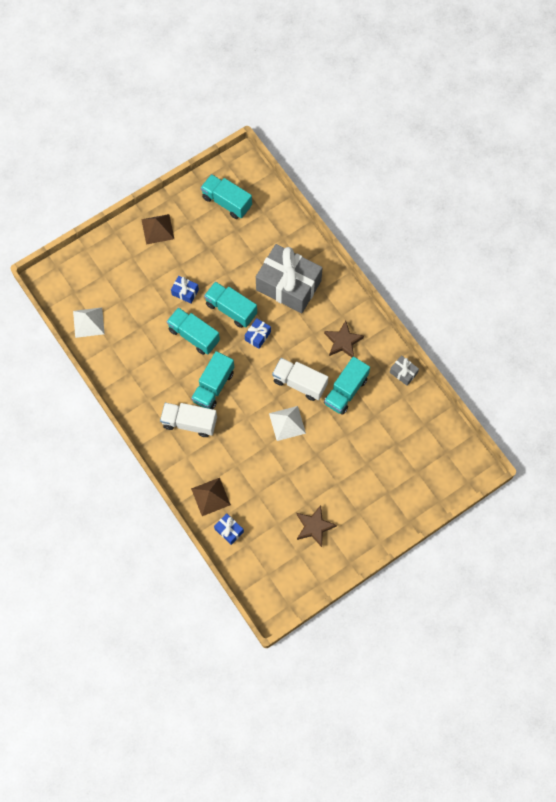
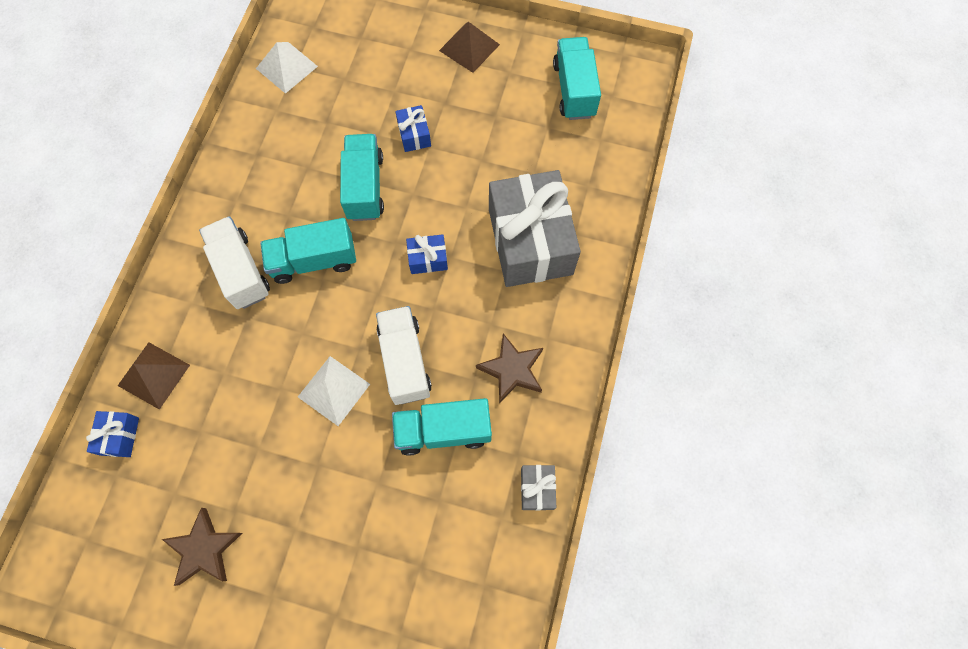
camera: 50 degrees right, 0 degrees up
(231, 309) = (437, 201): turquoise truck -> none

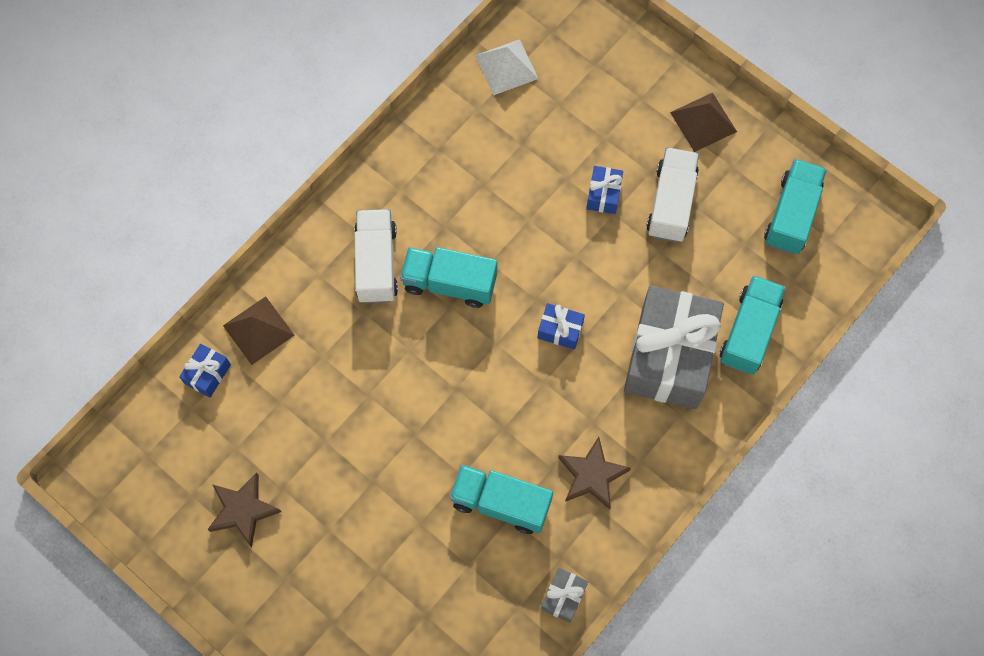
camera: 25 degrees right, 0 degrees up
(334, 390) = (416, 419): white pyramid -> none
(365, 187) = (530, 229): turquoise truck -> turquoise truck (749, 332)
(405, 361) = (494, 421): white truck -> white truck (671, 203)

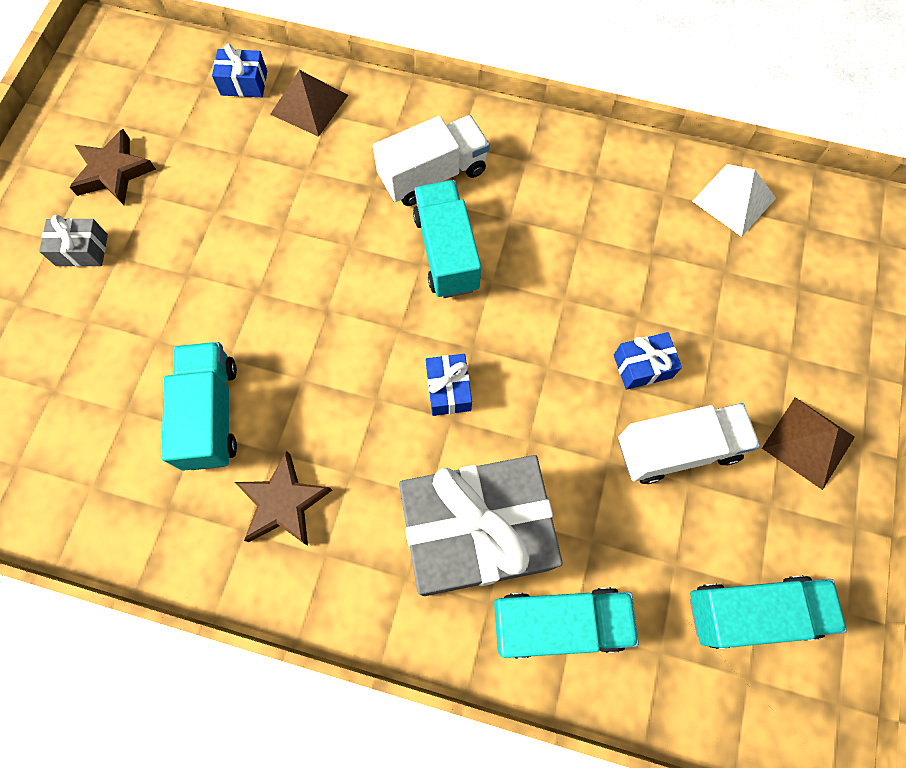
camera: 65 degrees right, 0 degrees up
(563, 597) = (121, 533): grey gift -> grey gift (82, 250)

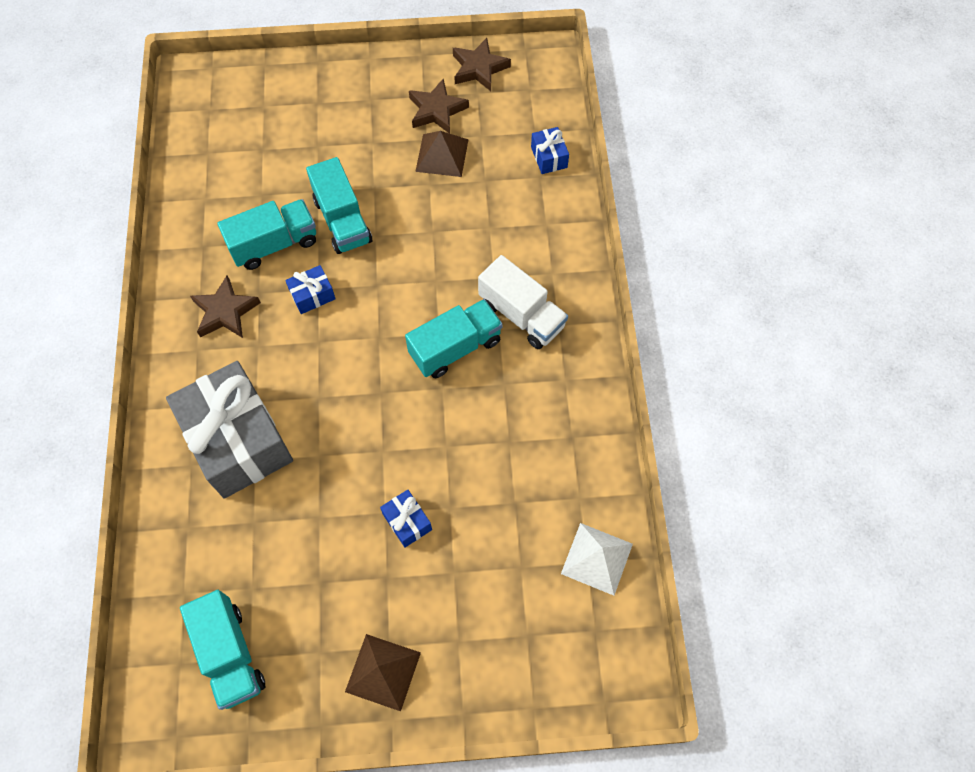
camera: 70 degrees right, 5 degrees down
(79, 110) = (479, 68): none -> brown star
(82, 250) = (368, 119): grey gift -> none
(309, 104) = (549, 207): brown pyramid -> brown pyramid (442, 155)
(448, 389) = (341, 387): blue gift -> blue gift (312, 295)
(559, 622) = (188, 516): turquoise truck -> turquoise truck (342, 220)
(677, 449) = (344, 566): white truck -> none

